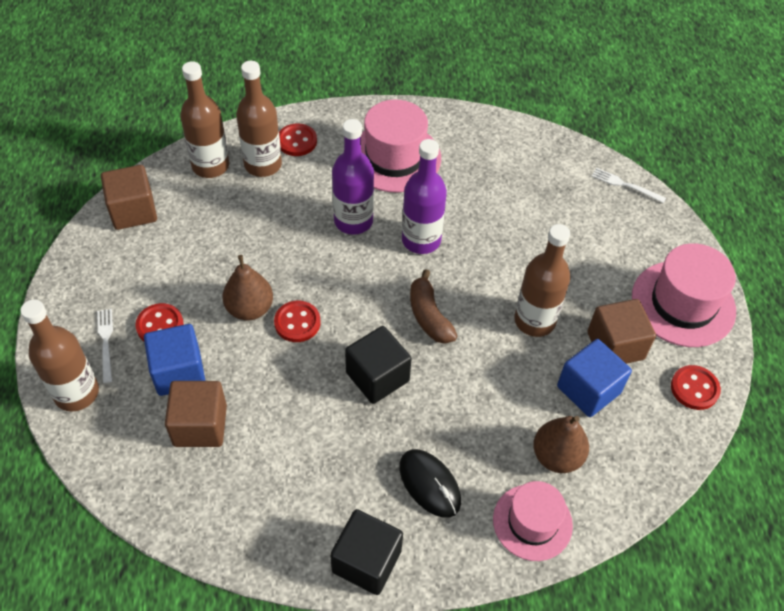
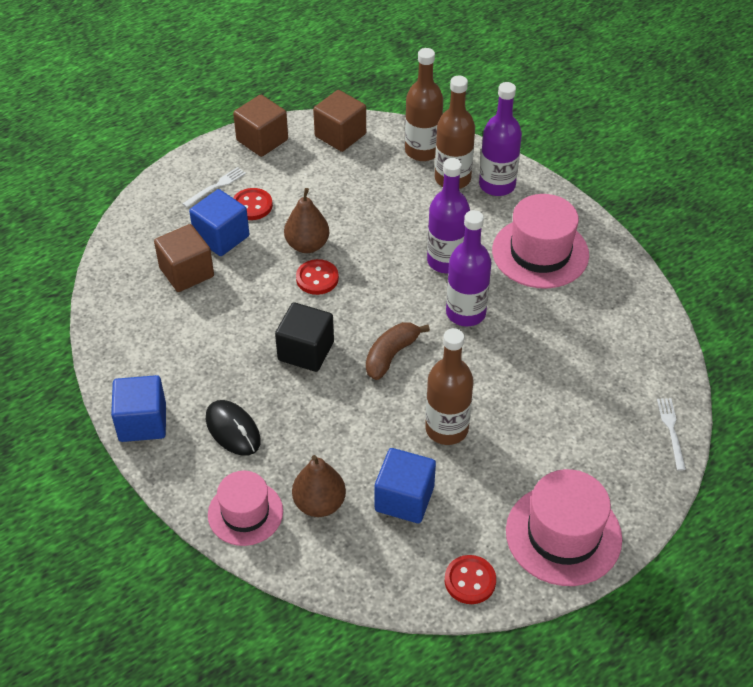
camera: 60 degrees right, 5 degrees down
(76, 393) = (165, 196): brown bottle -> none
(297, 141) = (497, 185): red button -> purple bottle
(366, 561) = (142, 422): black cube -> blue cube
(429, 484) = (233, 430): black mouse -> black mouse turned 60 degrees counterclockwise
(615, 345) = (468, 499): brown cube -> brown cube (262, 140)

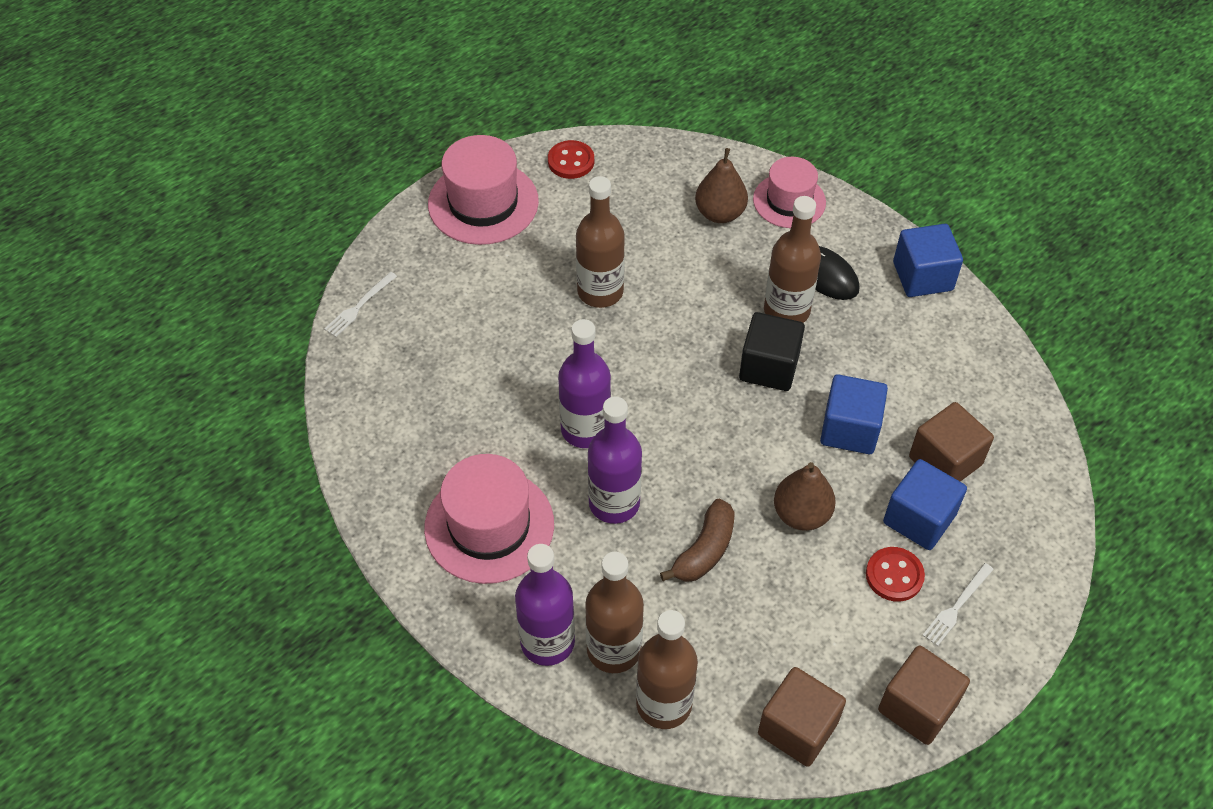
camera: 175 degrees right, 5 degrees up
(278, 399) = (786, 310): none -> brown bottle
(317, 278) = (777, 464): red button -> none
(391, 355) = (669, 369): brown banana -> brown banana (704, 550)
(404, 499) = (637, 223): blue cube -> blue cube (849, 429)
(671, 431) = (360, 306): white fork -> white fork turned 45 degrees clockwise

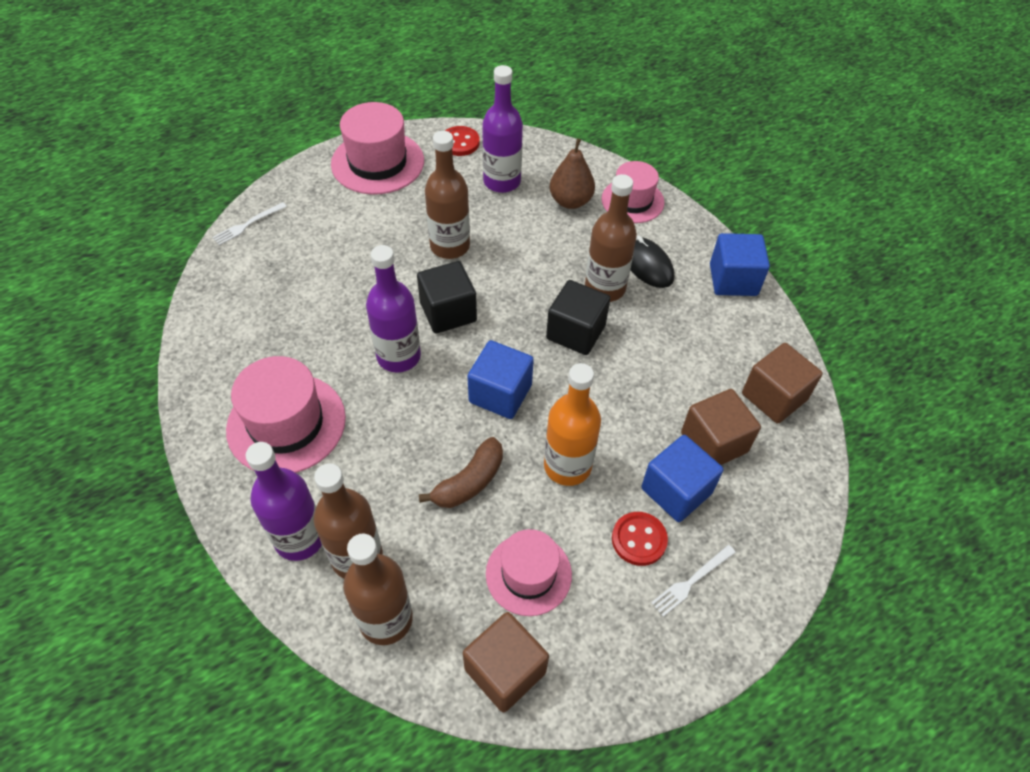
camera: 10 degrees right, 0 degrees up
(614, 503) = (402, 424): purple bottle -> purple bottle (502, 181)
(623, 369) = (448, 312): none -> black cube
(793, 631) = (528, 574): none -> pink hat
(801, 514) = (567, 466): brown pear -> orange bottle
(849, 429) = (633, 398): blue cube -> blue cube (500, 393)
(917, 707) = (628, 674): brown cube -> brown cube (774, 397)

